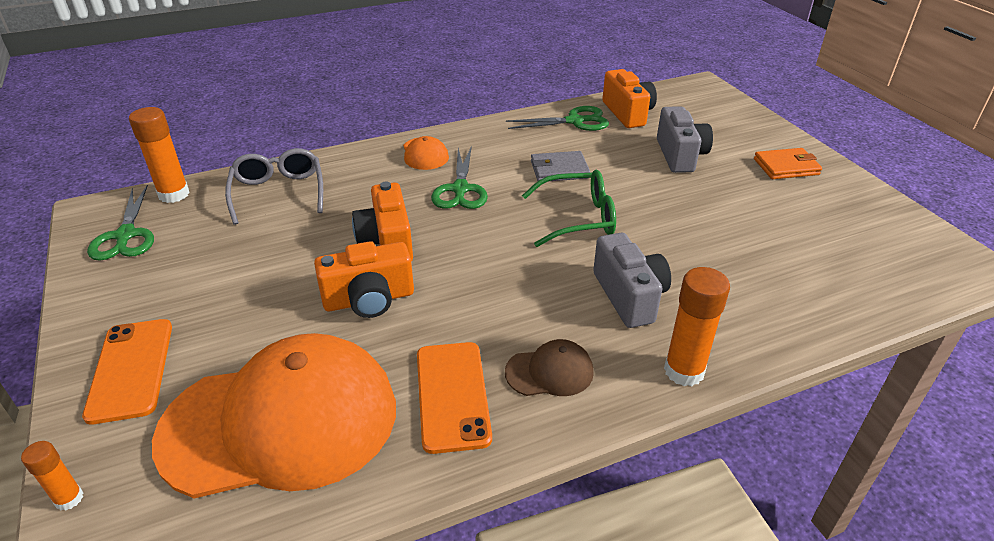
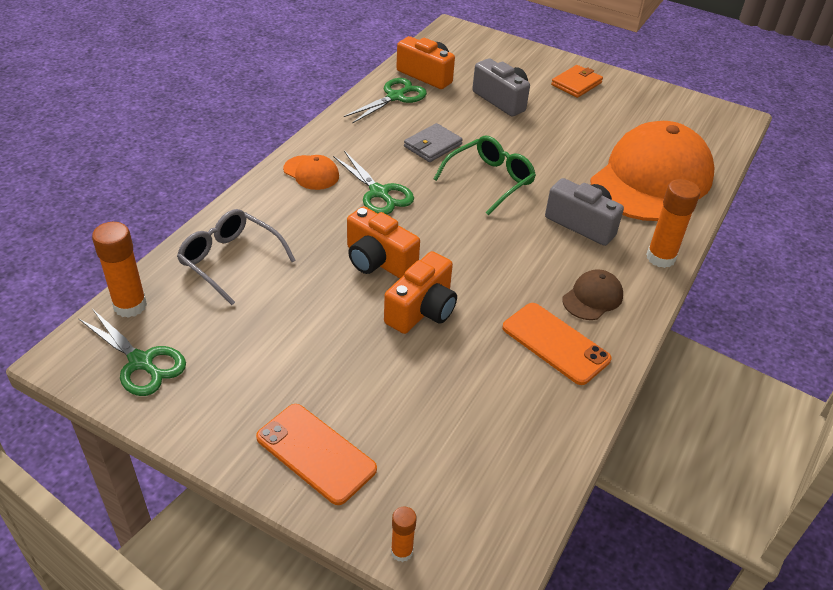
camera: 40 degrees left, 5 degrees up
(281, 422) = (473, 421): orange cap -> orange cap (651, 179)

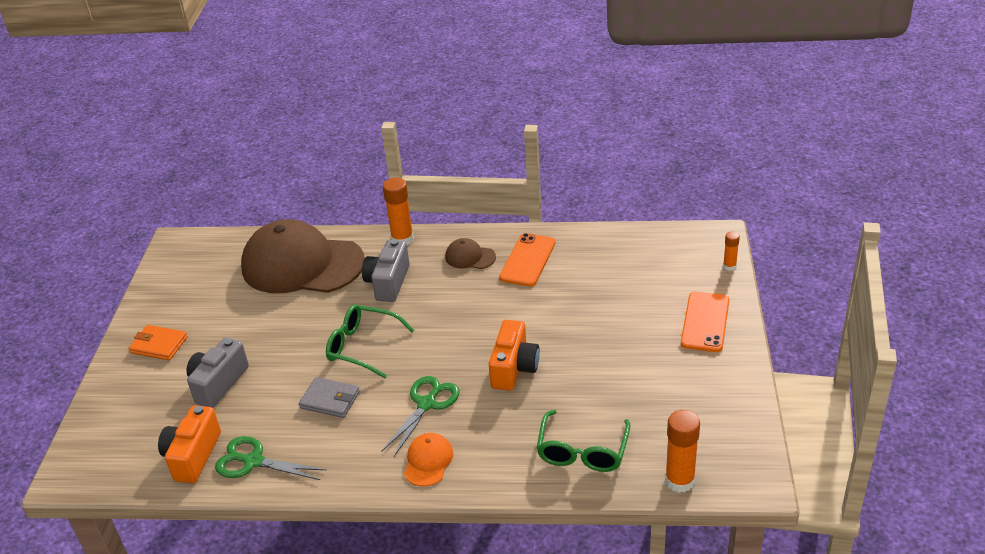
camera: 110 degrees left, 5 degrees down
(141, 362) = (721, 439): green scissors -> none
(230, 260) = (582, 451): grey glasses -> green glasses
(422, 310) = (547, 326): orange camera -> none
(651, 179) = (302, 264): orange cap -> brown cap

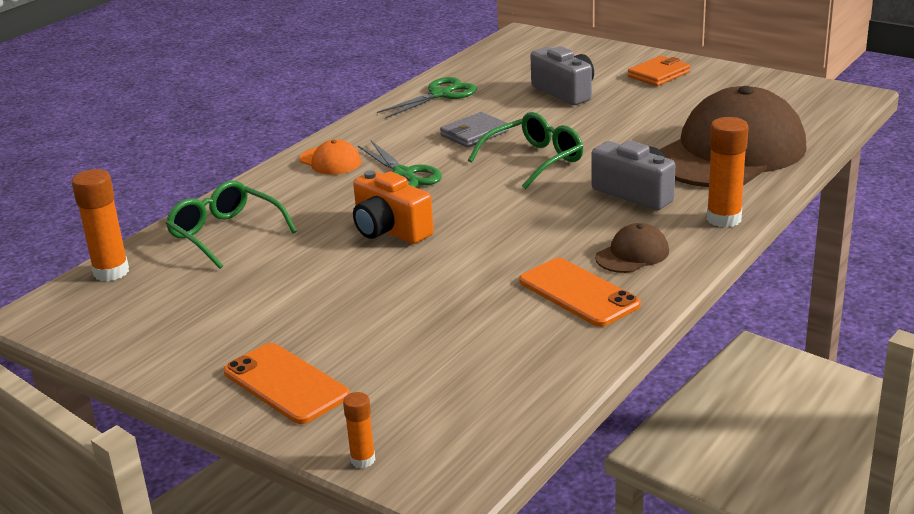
camera: 120 degrees right, 10 degrees down
(193, 456) = (481, 75): orange camera -> none

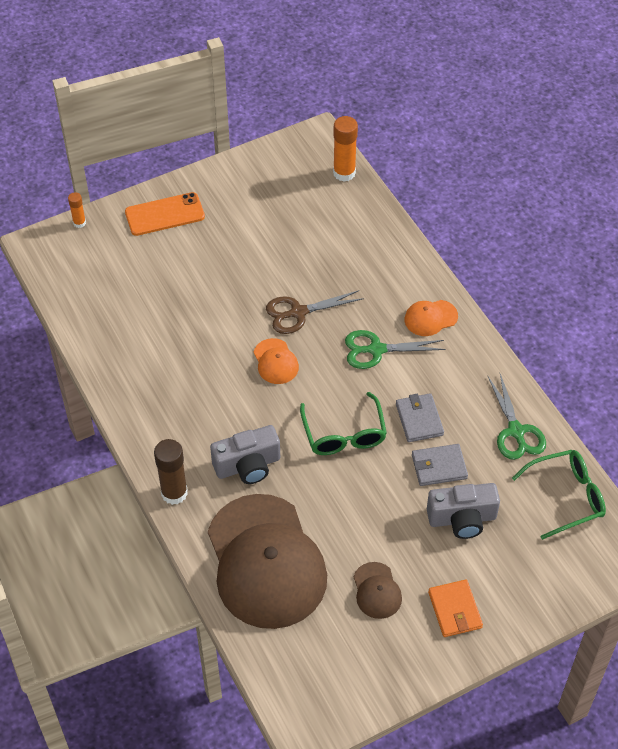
camera: 115 degrees right, 25 degrees up
(225, 234) = (355, 233): green glasses -> green glasses (566, 497)
(390, 230) = (298, 312): orange camera -> brown scissors
(478, 221) = (275, 361): none -> orange cap
(520, 113) = (439, 467): none -> grey wallet
(578, 293) = (149, 369): orange phone -> none
(632, 254) = (170, 418): brown cap -> brown cap (377, 591)
(724, 219) = (174, 493): orange glue stick -> brown glue stick

